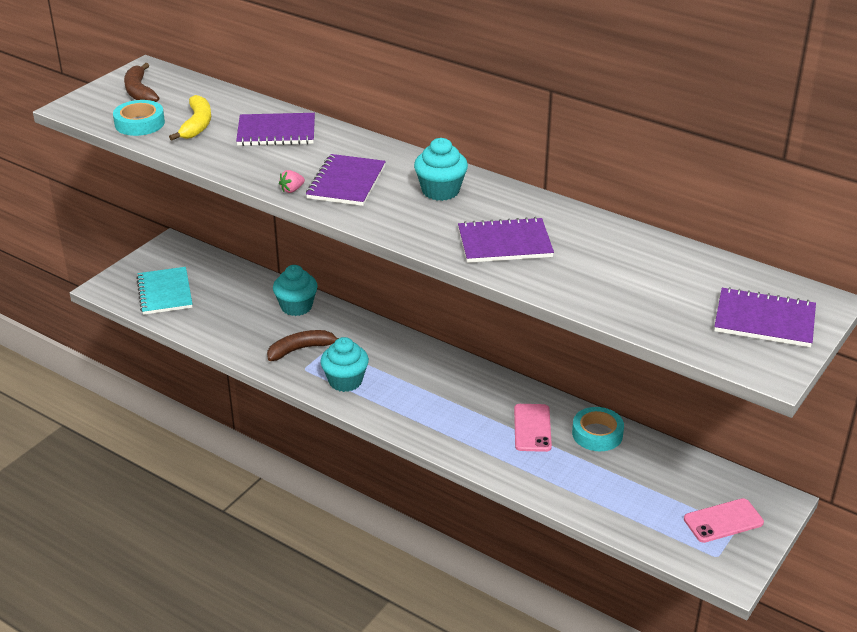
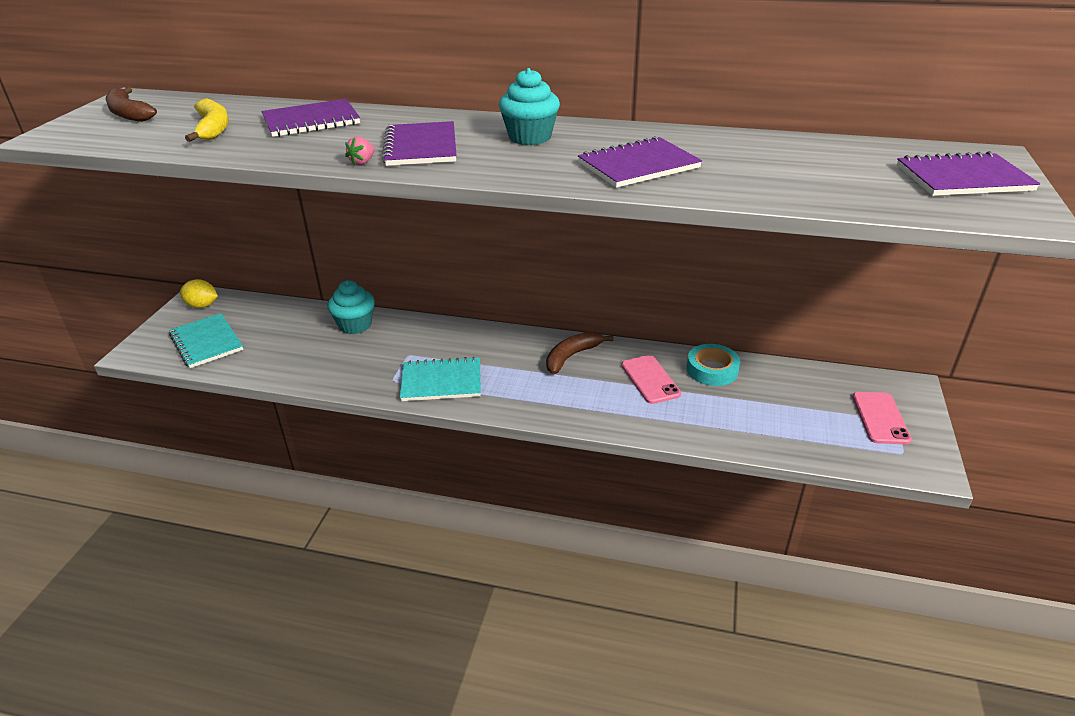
camera: 20 degrees left, 0 degrees up
(139, 123) = (140, 137): turquoise tape -> none
(173, 254) = (202, 306): none -> yellow lemon
(301, 349) = (379, 362): brown banana -> brown banana (572, 356)
(345, 381) = (441, 381): turquoise cupcake -> turquoise notebook
(723, 521) = (880, 418): pink phone -> pink phone turned 45 degrees counterclockwise

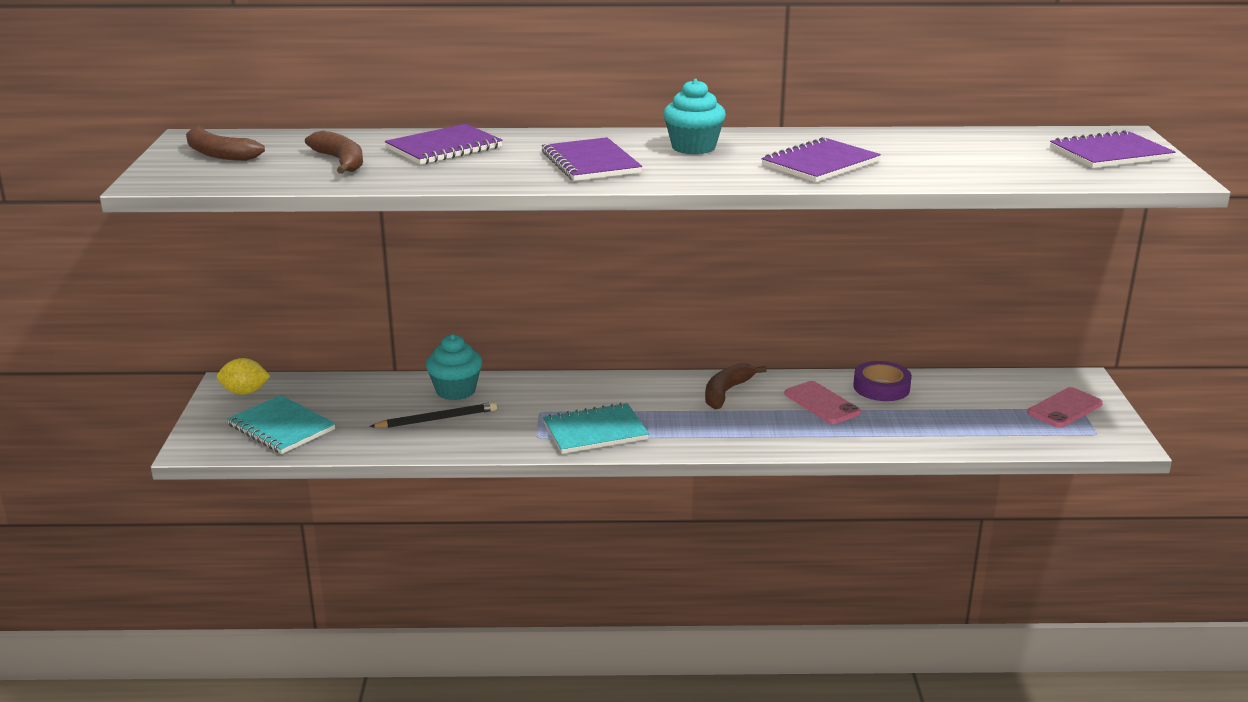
camera: 15 degrees left, 10 degrees down
(213, 128) = (341, 162): yellow banana -> brown banana
(325, 351) = (437, 419): none -> black pencil
(362, 162) = (545, 180): pink strawberry -> none
(712, 370) = (881, 387): turquoise tape -> purple tape
(880, 418) = (1064, 408): pink phone -> pink phone turned 60 degrees clockwise

